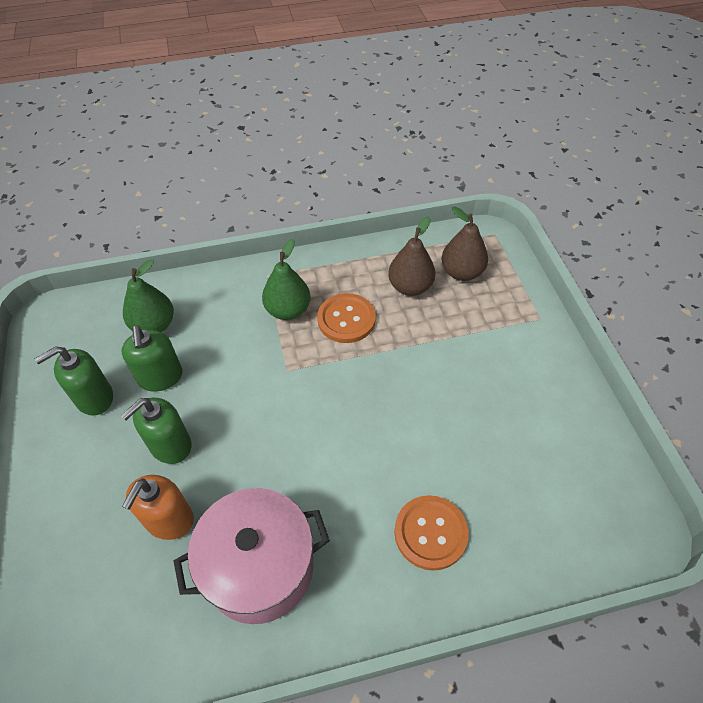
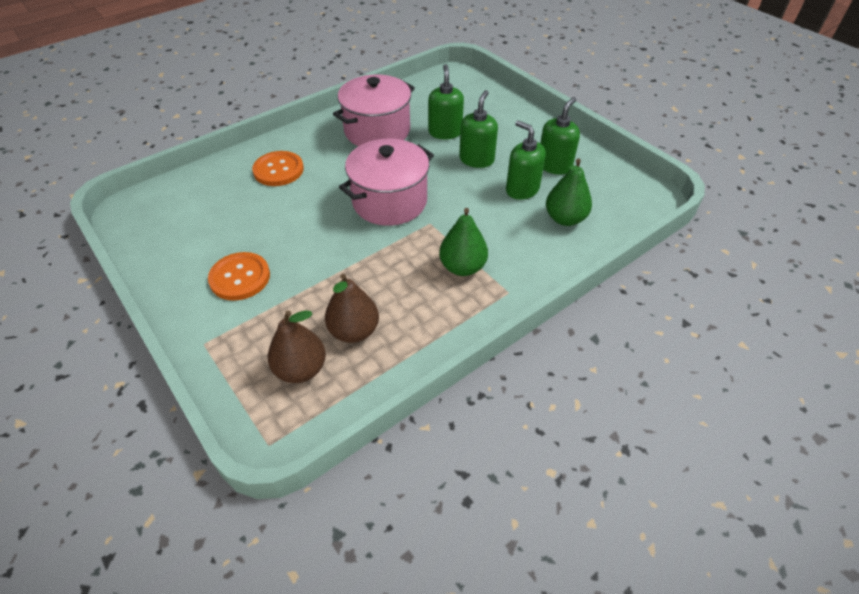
camera: 155 degrees right, 5 degrees down
(169, 520) = (445, 132): orange soap dispenser -> green soap dispenser
(312, 416) = (389, 201): none -> pink pot
(346, 319) = (403, 277): orange button -> orange button (240, 277)

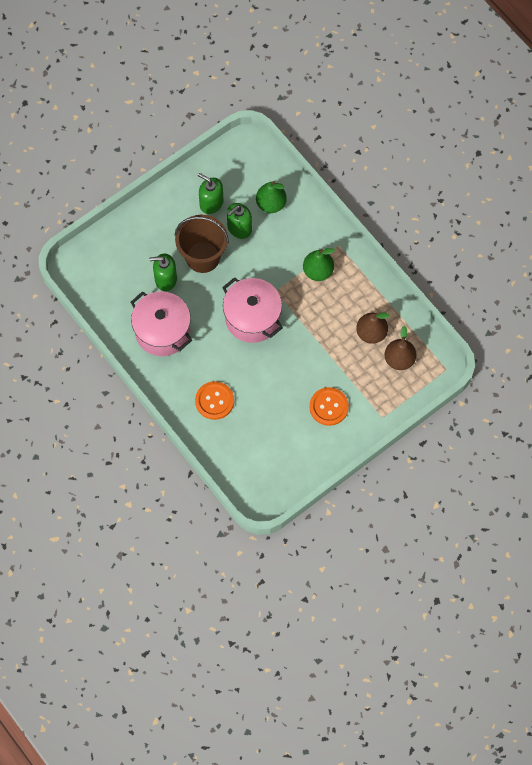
camera: 90 degrees left, 20 degrees up
(476, 159) = (203, 257): green soap dispenser -> brown bucket

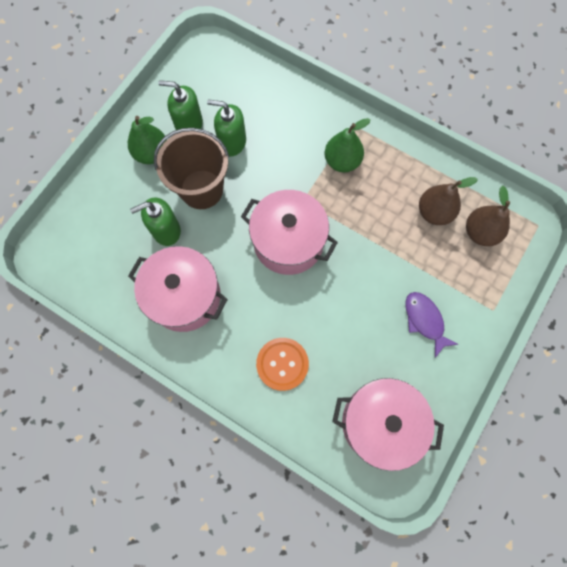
camera: 20 degrees left, 5 degrees up
(239, 228) = (232, 142): green soap dispenser -> green soap dispenser turned 75 degrees clockwise
(267, 462) = (380, 422): none -> pink pot
(271, 204) = (258, 104): green pear -> green pear (152, 153)
(329, 407) = (425, 320): orange button -> purple fish

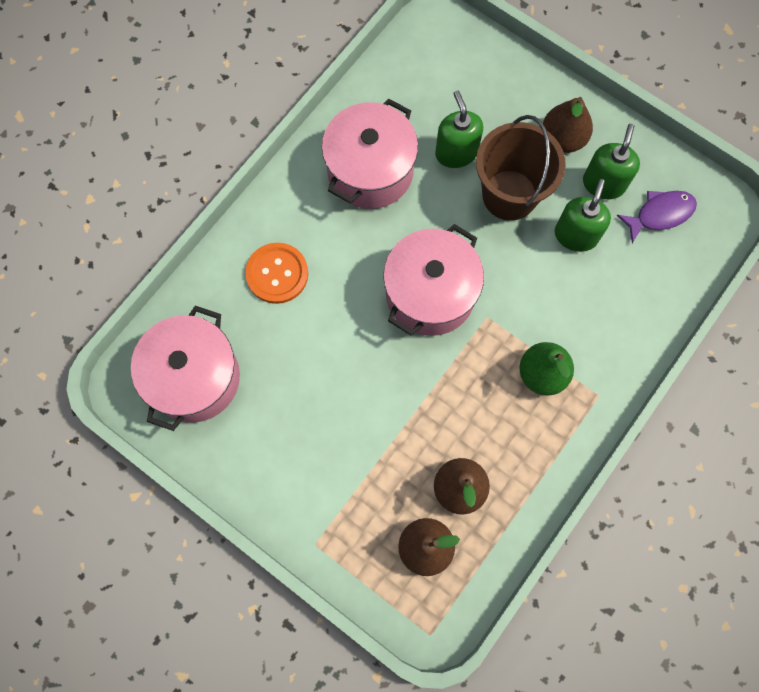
camera: 95 degrees right, 0 degrees up
(152, 153) = (562, 138): green pear -> brown pear
(425, 320) = (311, 451): purple fish -> purple fish (660, 214)

